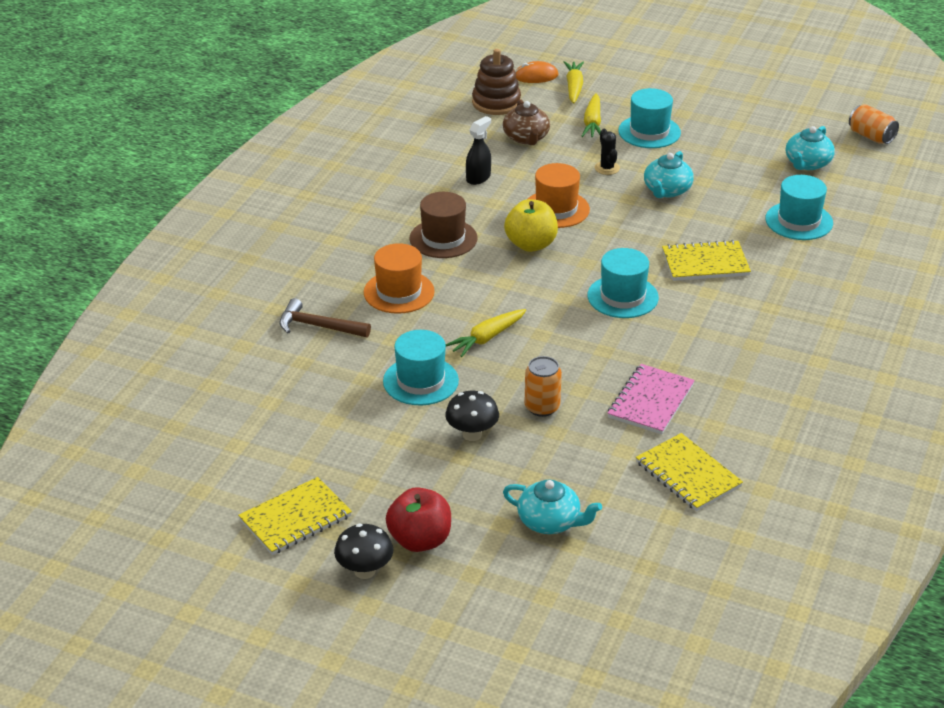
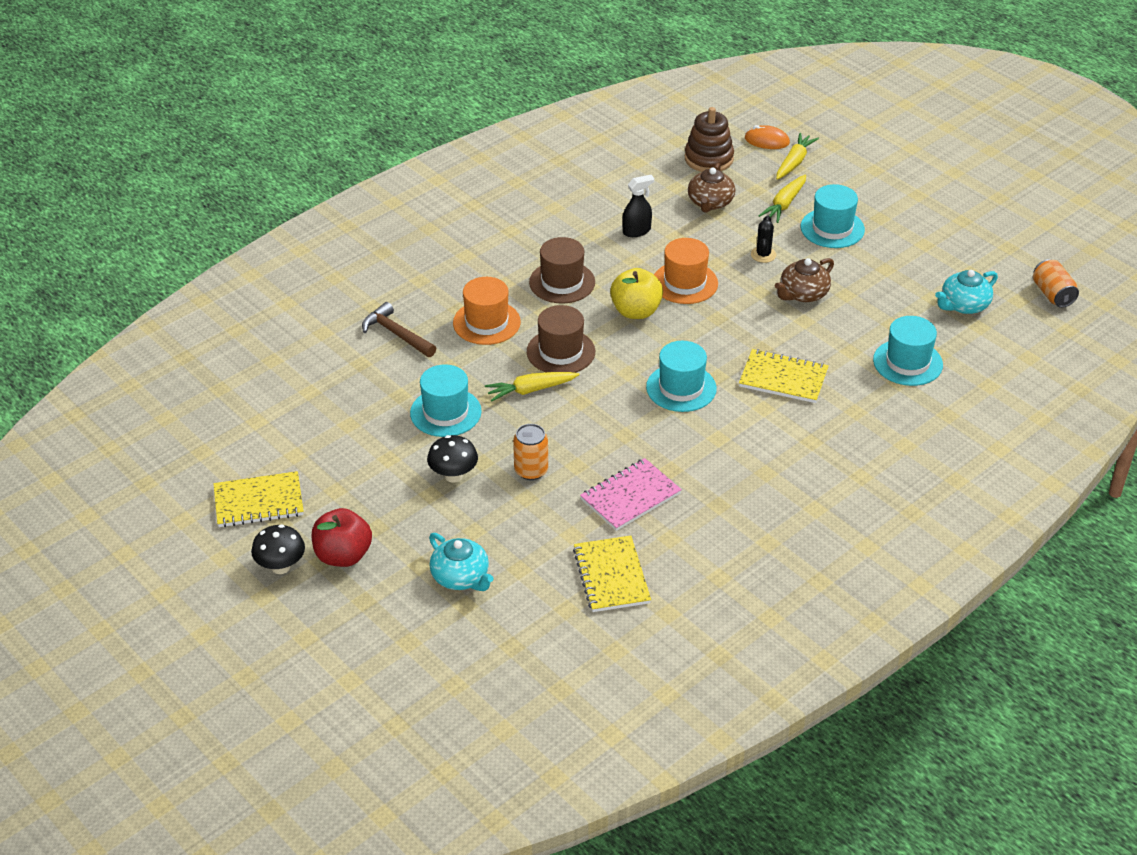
camera: 25 degrees right, 5 degrees up
(489, 297) = (561, 352): none -> brown hat
(667, 190) = (803, 294): turquoise teapot -> brown teapot

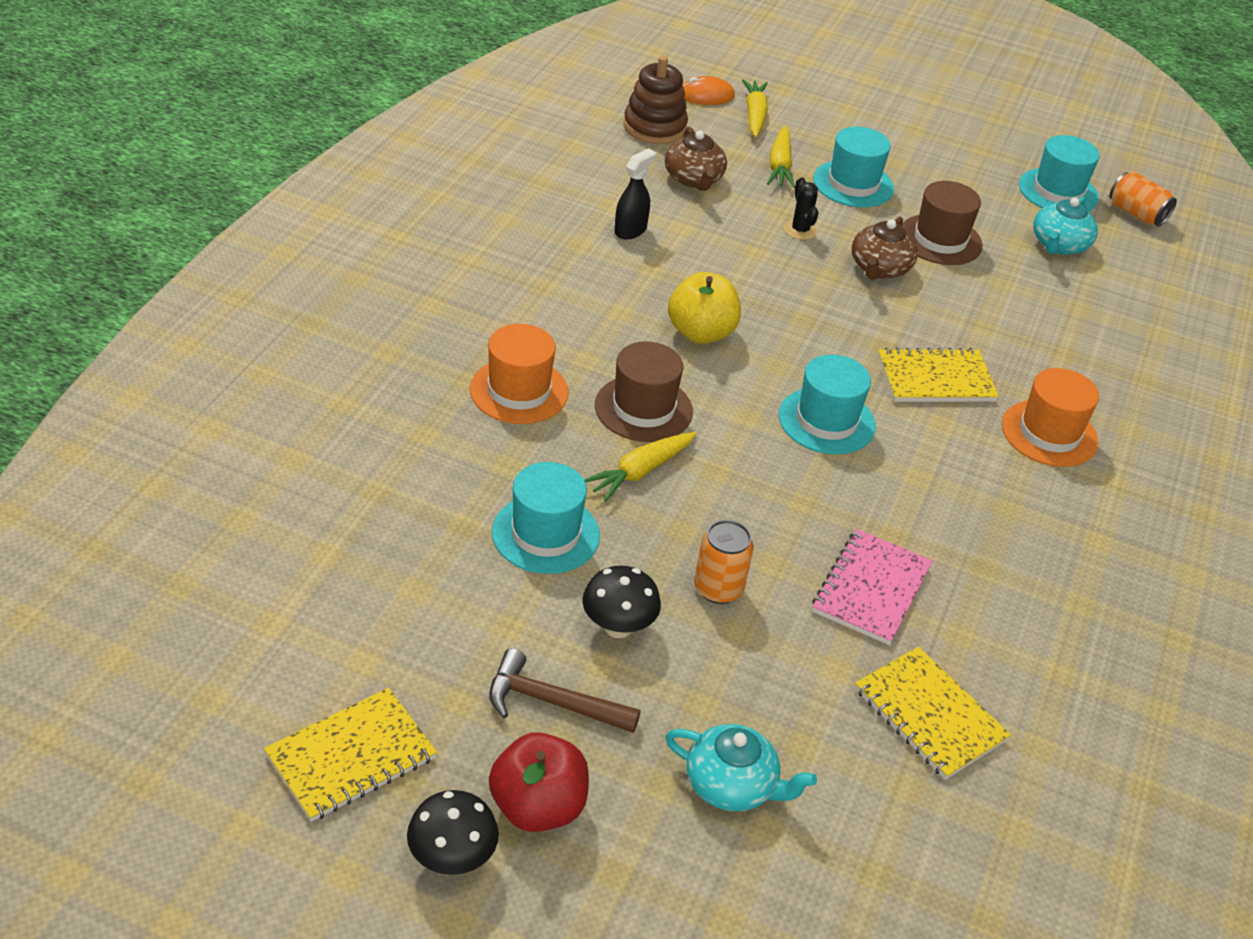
camera: 30 degrees left, 0 degrees up
(396, 334) = (404, 436): brown hammer -> brown hammer (552, 702)
(562, 282) = (582, 315): brown hat -> brown hat (940, 240)
(685, 283) = (734, 283): orange hat -> orange hat (1049, 433)
(907, 362) = (1054, 326): turquoise hat -> turquoise hat (1058, 191)

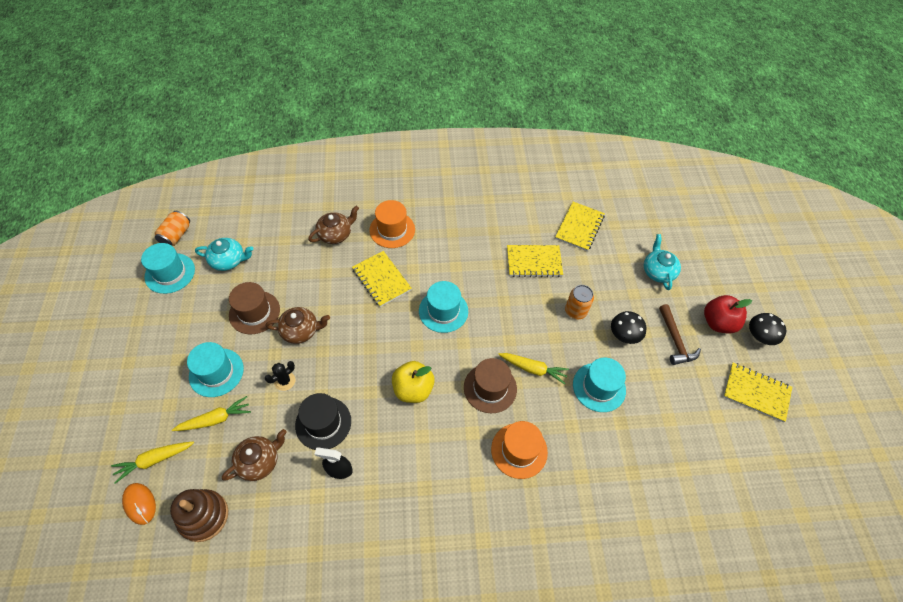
camera: 115 degrees left, 15 degrees up
(709, 240) = (323, 423): none -> black hat
(871, 589) = (534, 262): pink notebook -> yellow notebook
(1068, 365) = (335, 234): none -> brown teapot

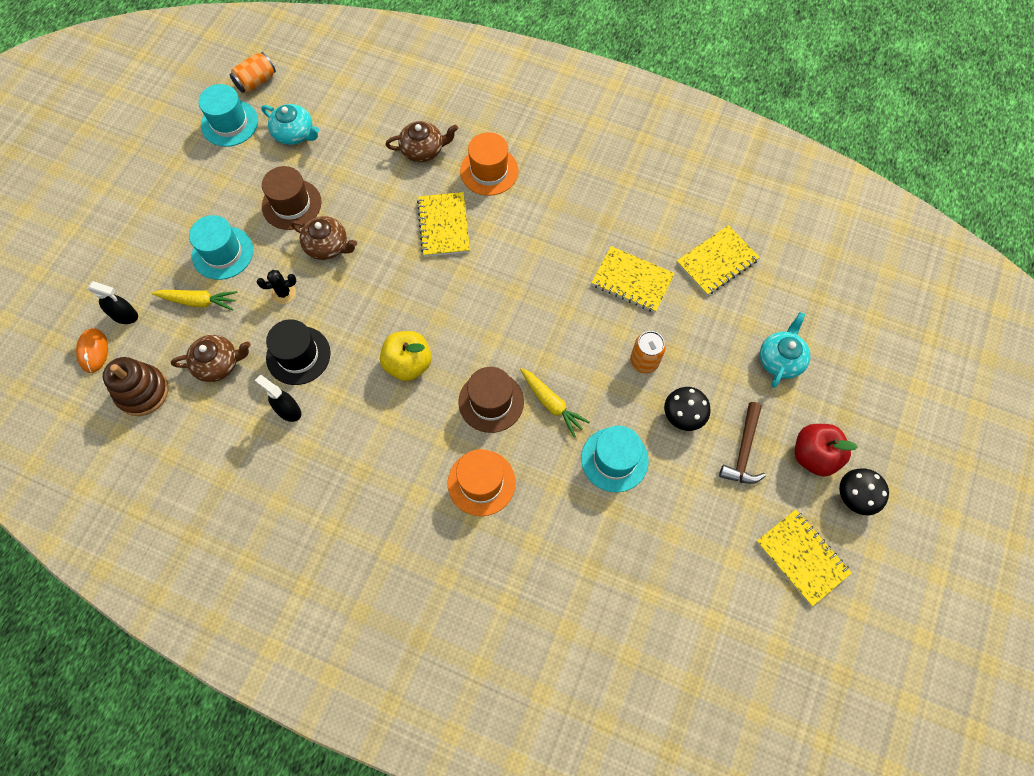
camera: 30 degrees right, 10 degrees up
(154, 460) = (125, 315): yellow carrot -> black spray bottle
(443, 311) = (491, 292): turquoise hat -> none

